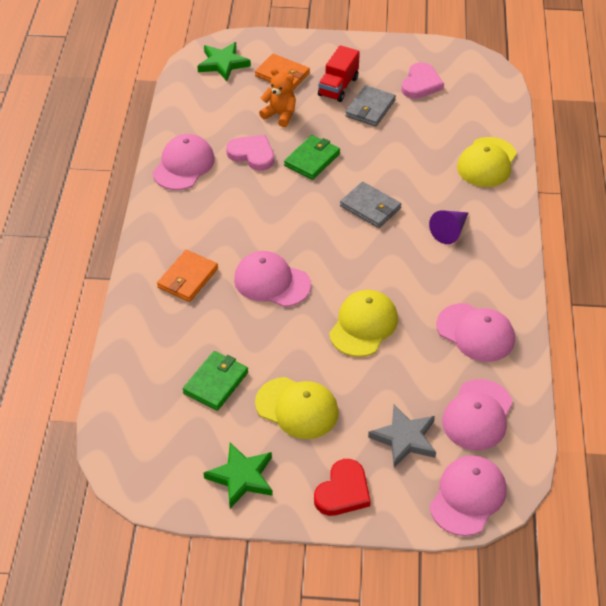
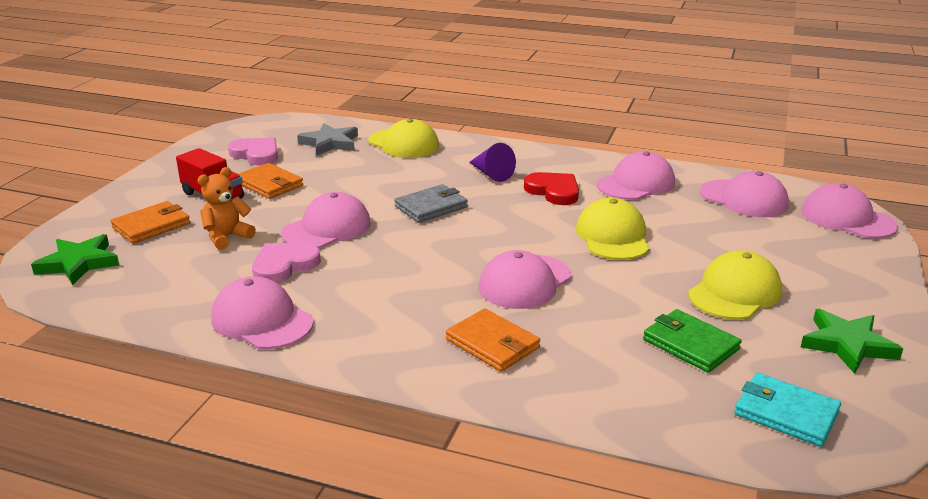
camera: 75 degrees left, 20 degrees down
(148, 435) = (786, 413): none -> turquoise wallet
(312, 159) = (327, 228): green wallet -> pink cap
(343, 491) = (855, 281): red heart -> red heart (553, 191)
(363, 325) = (612, 236): yellow cap -> yellow cap turned 45 degrees clockwise
(370, 108) = (269, 184): grey wallet -> orange wallet
(405, 438) = (776, 237): grey star -> grey star (330, 143)

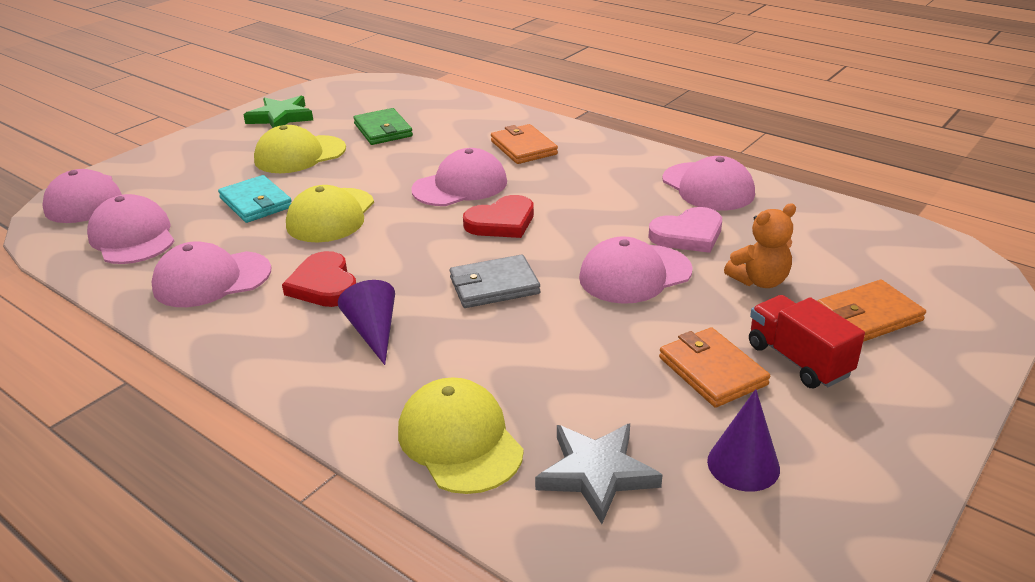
camera: 160 degrees left, 5 degrees up
(78, 263) = (930, 272): green star -> none
(256, 154) = (743, 464): pink heart -> purple cone
(457, 252) = (501, 222): none -> red heart
(786, 413) = (376, 96): turquoise wallet -> turquoise wallet (256, 203)

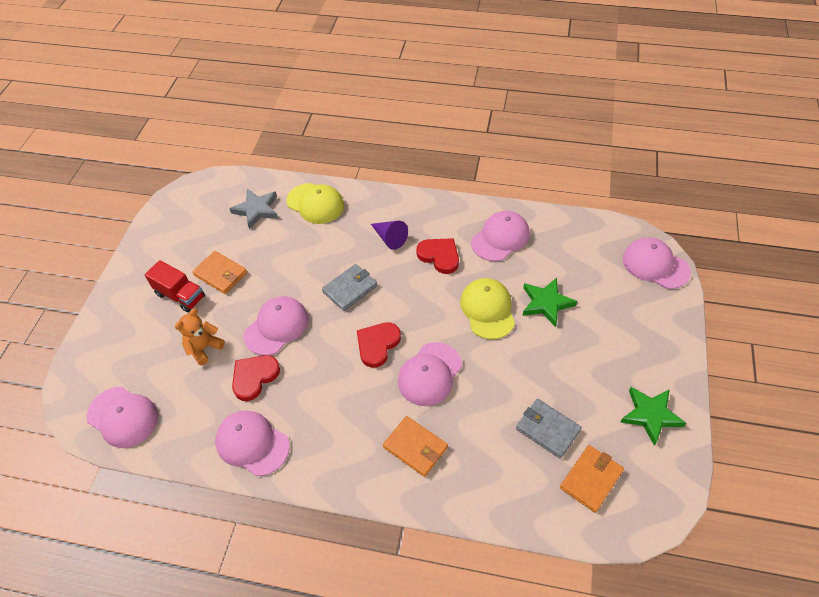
camera: 155 degrees right, 20 degrees up
(132, 237) = (580, 248): pink cap -> pink cap (123, 417)
(256, 203) = (546, 303): turquoise wallet -> green star
(300, 155) = (576, 367): yellow cap -> none
(383, 130) = (547, 429): green wallet -> grey wallet
(688, 234) = (254, 377): pink heart -> red heart
(743, 464) = (201, 233): purple cone -> none
(868, 315) = (143, 341): orange wallet -> orange wallet (591, 479)

